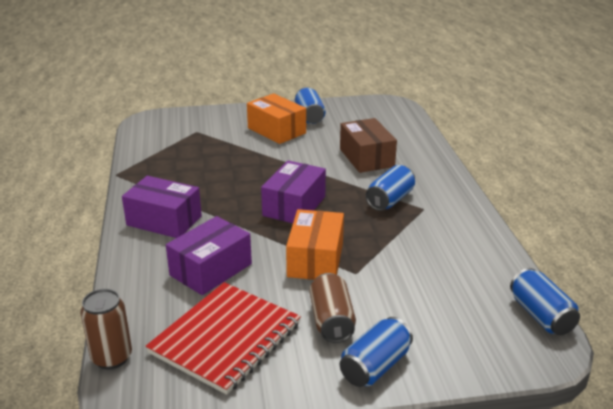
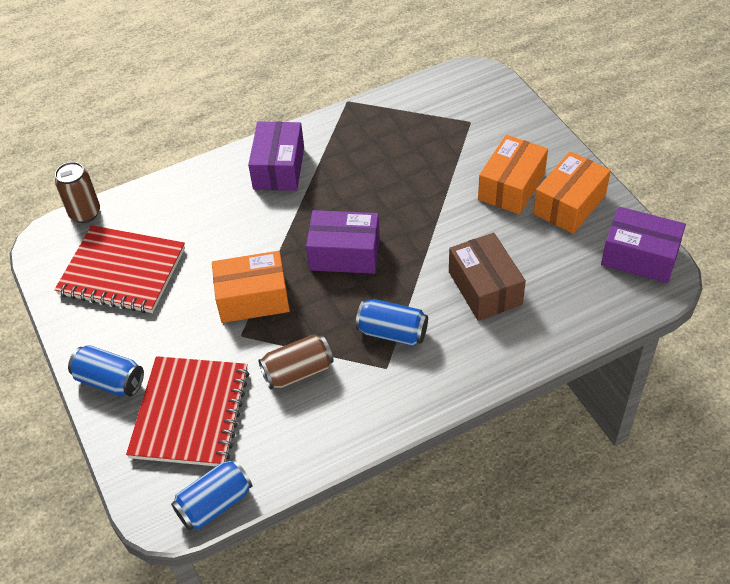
camera: 75 degrees right, 20 degrees up
(211, 269) = (212, 229): purple box -> purple box (639, 257)
(309, 116) = (569, 204): blue can -> orange box
(331, 321) = (162, 335): brown can -> brown can (298, 372)
(366, 158) = (485, 288): brown box -> brown box turned 75 degrees counterclockwise
(435, 316) = (190, 413): none -> red notebook

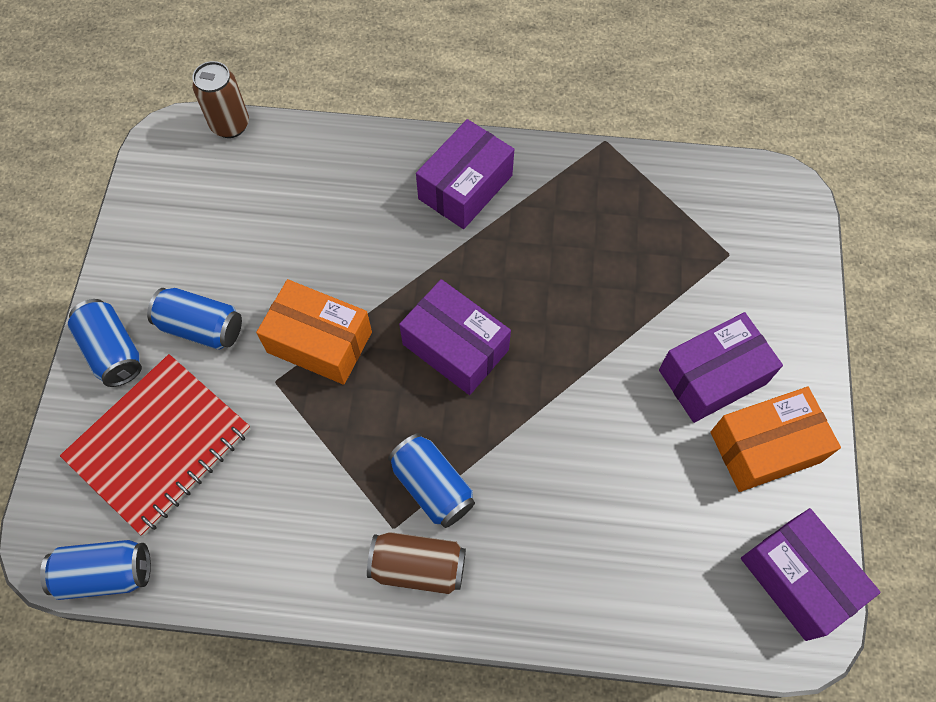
camera: 30 degrees right, 15 degrees up
(122, 271) = (216, 222): red notebook -> none
(163, 334) = (201, 327): none -> blue can
(298, 372) = (299, 468): brown can -> brown can (418, 566)
(485, 288) = (578, 497): brown box -> none
(511, 186) = (712, 377): orange box -> purple box

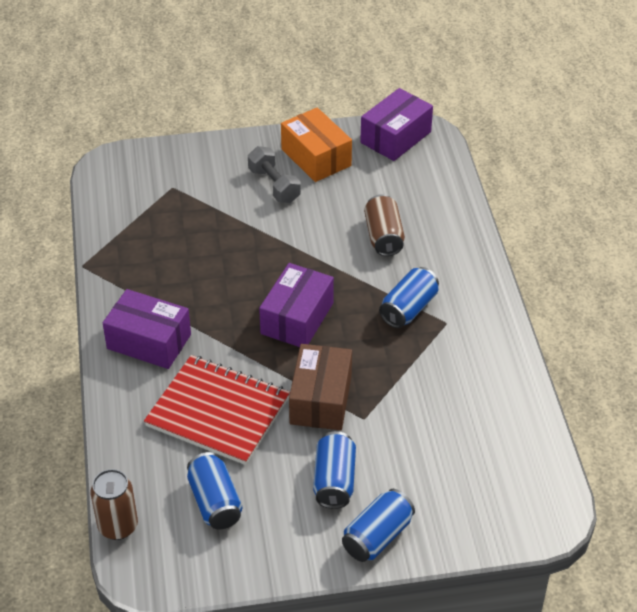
camera: 105 degrees left, 20 degrees down
(106, 573) = (552, 475): blue can -> blue can (215, 502)
(159, 444) = (443, 476): red notebook -> red notebook (218, 412)
(319, 342) = (321, 399): orange box -> brown box
(418, 566) = (466, 304): brown can -> brown can (383, 236)
(712, 377) = (274, 185): purple box -> grey dumbbell

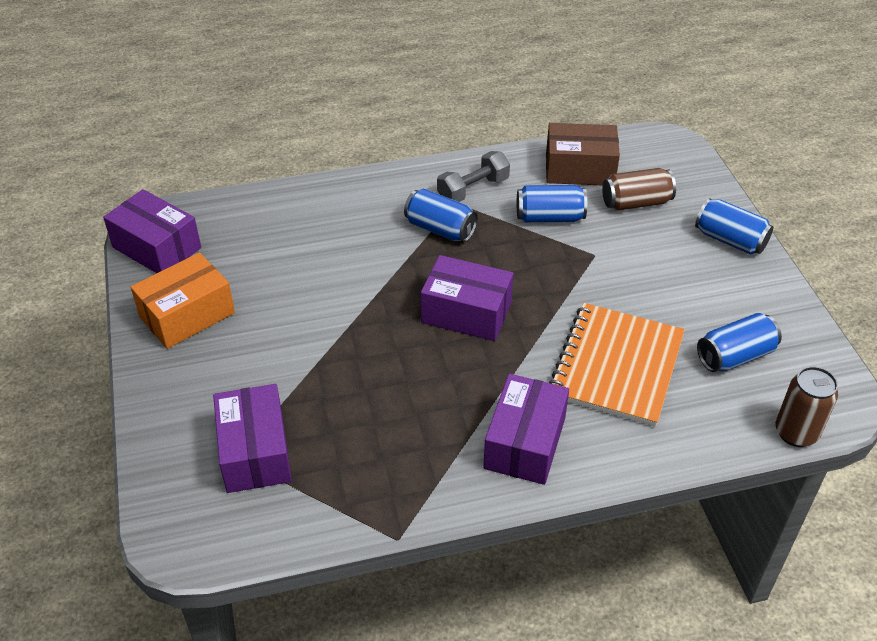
camera: 95 degrees left, 0 degrees up
(174, 196) = (255, 452): none -> purple box
(218, 412) = (617, 366): red notebook -> orange notebook
(274, 185) = (238, 350): grey dumbbell -> grey dumbbell (473, 189)
(321, 399) = (578, 286): brown box -> brown box (579, 169)
(334, 481) = (677, 271): blue can -> blue can (549, 217)
(383, 236) = (331, 251): brown can -> brown can (636, 203)

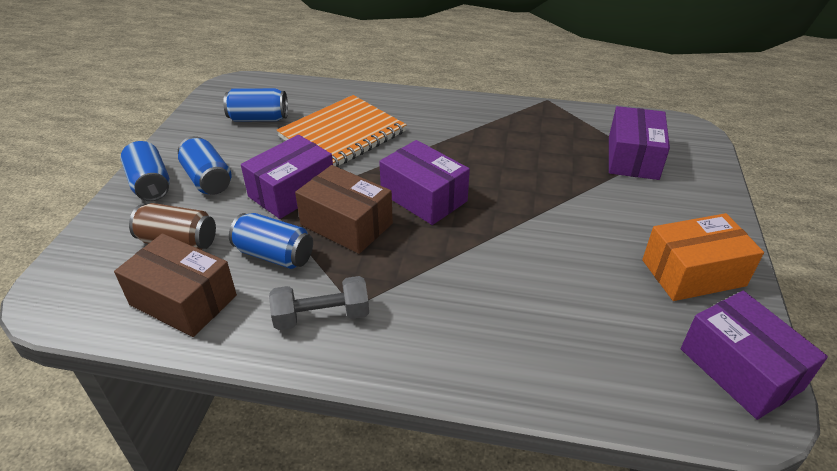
camera: 155 degrees left, 5 degrees down
(440, 229) = (393, 280): blue can -> blue can (208, 179)
(516, 261) = (346, 224): none -> brown box
(525, 443) = (441, 116): purple box -> purple box (292, 191)
(796, 433) = (276, 81): brown can -> none

